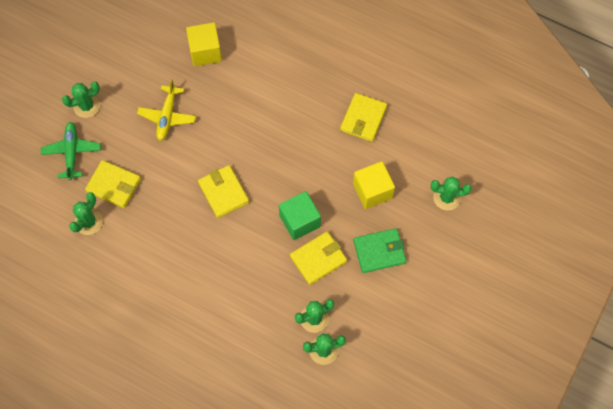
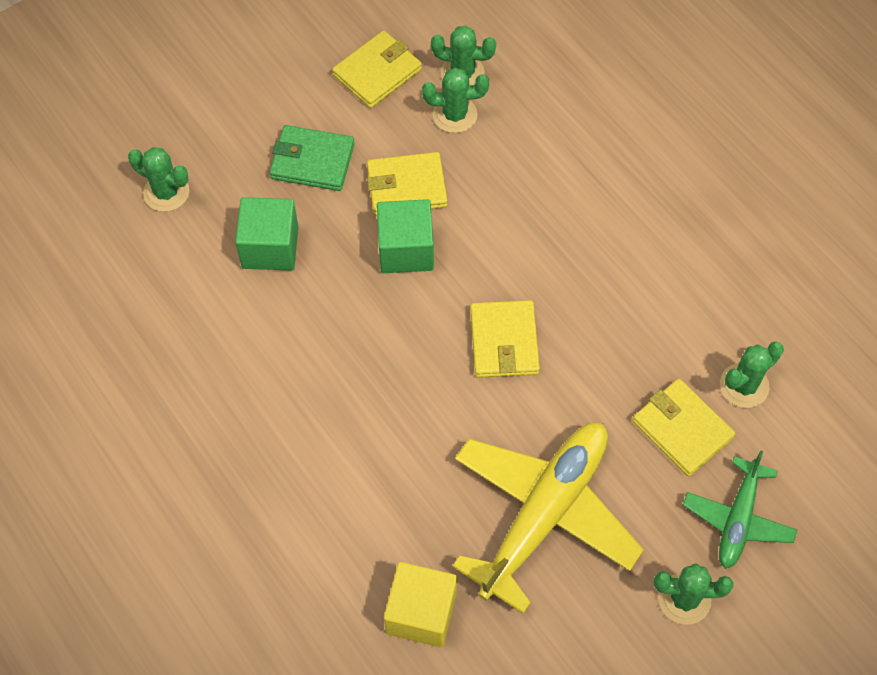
camera: 155 degrees left, 5 degrees down
(167, 116) = (544, 513): yellow plane -> yellow plane, size x1.82
(363, 118) = (214, 365): yellow wallet -> yellow wallet (377, 72)
(372, 191) = (270, 247): yellow cube -> green cube

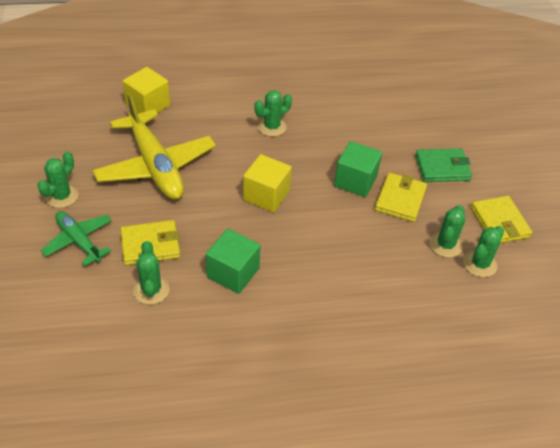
camera: 115 degrees right, 15 degrees down
(166, 192) = (450, 108): green cactus -> green cactus (272, 127)
(270, 247) = (391, 131): green cube -> green cube (233, 273)
(312, 161) = (442, 168): green wallet -> green wallet turned 45 degrees clockwise
(504, 341) = (266, 195): yellow wallet -> yellow cube

